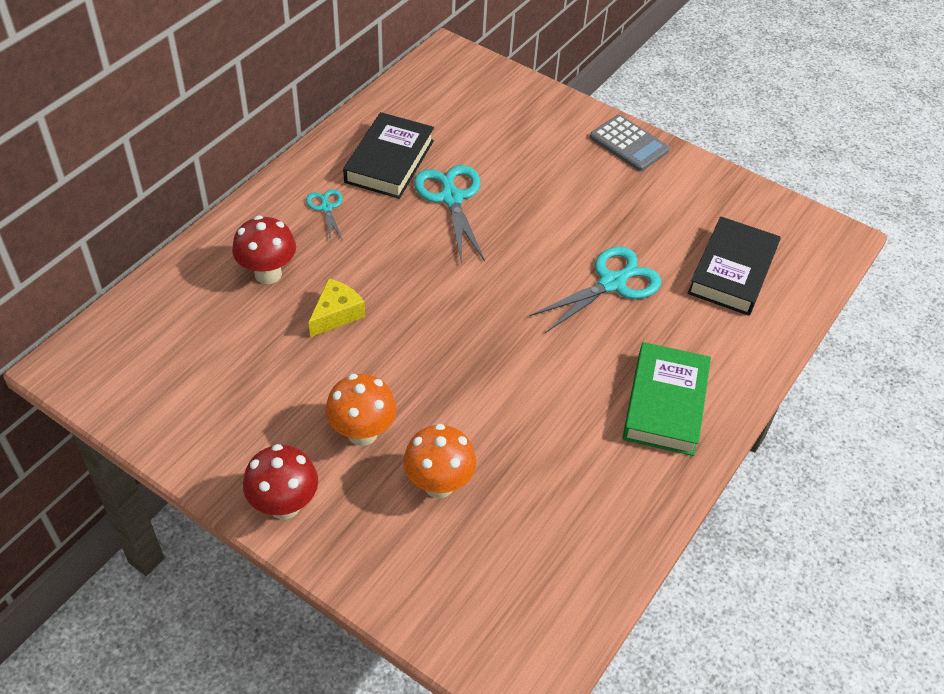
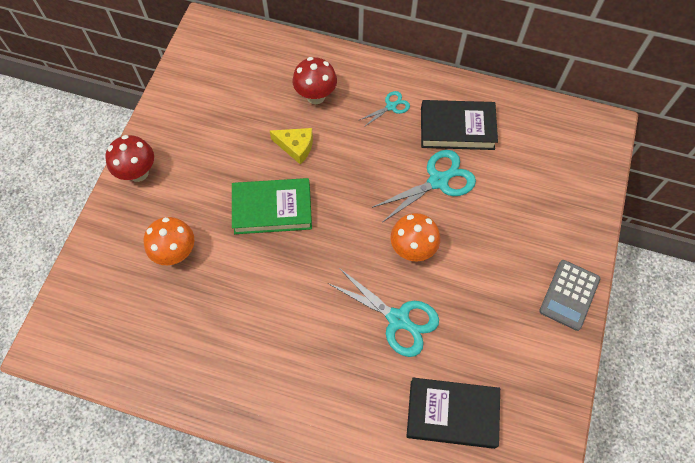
camera: 75 degrees right, 15 degrees up
(362, 433) = (203, 196): orange mushroom -> orange mushroom (412, 249)
(665, 404) = (290, 386): green book -> green book (272, 209)

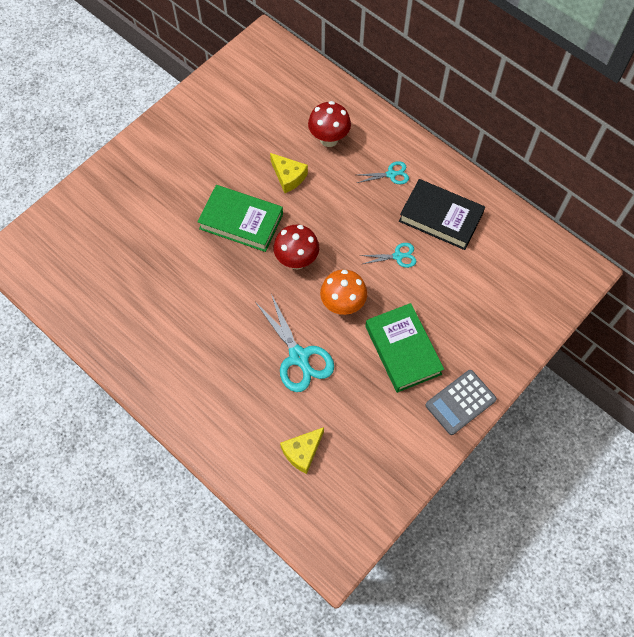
camera: 25 degrees right, 0 degrees up
(138, 173) = (146, 146): red mushroom -> red mushroom (297, 260)
(176, 253) = (145, 225): orange mushroom -> none
(438, 181) = (398, 256): turquoise scissors -> turquoise scissors, size x0.53
(452, 414) = (302, 452): black book -> yellow cheese
(491, 268) = (403, 350): none -> green book

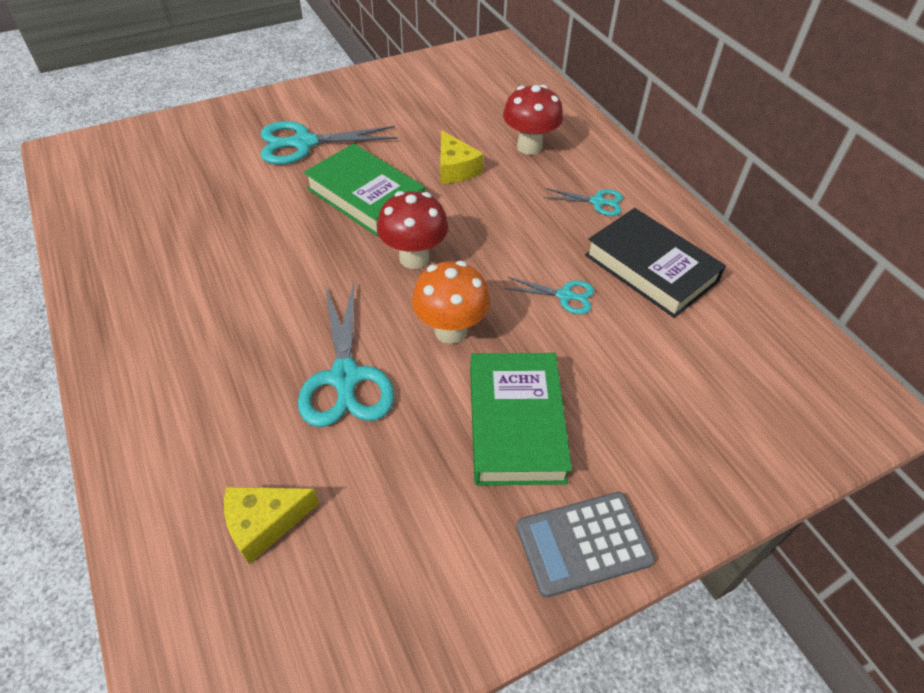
camera: 20 degrees right, 15 degrees down
(173, 189) = (303, 143): none -> turquoise scissors

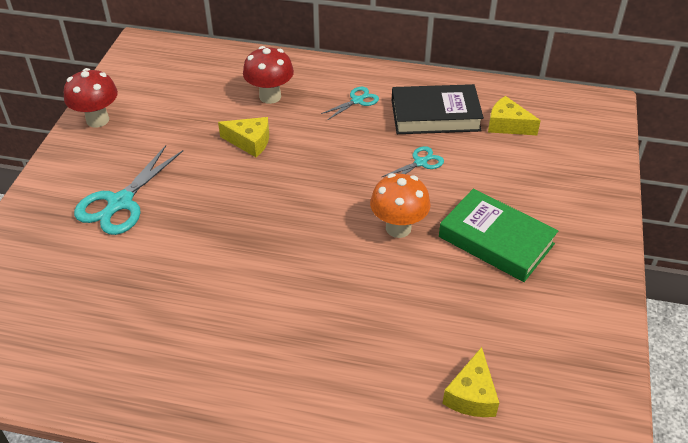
camera: 50 degrees left, 5 degrees down
(345, 378) = (390, 299): turquoise scissors -> none
(365, 196) = (224, 201): green book -> none
(414, 258) = (315, 210): red mushroom -> red mushroom (97, 120)
(583, 543) = (595, 260): grey calculator -> none
(713, 335) = (507, 125): none -> yellow cheese

